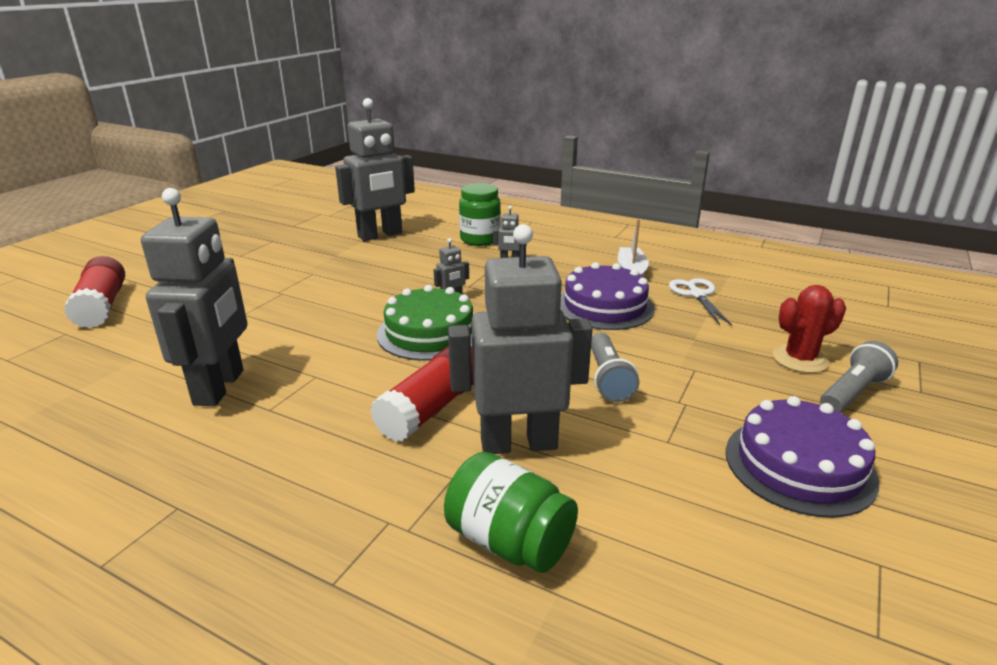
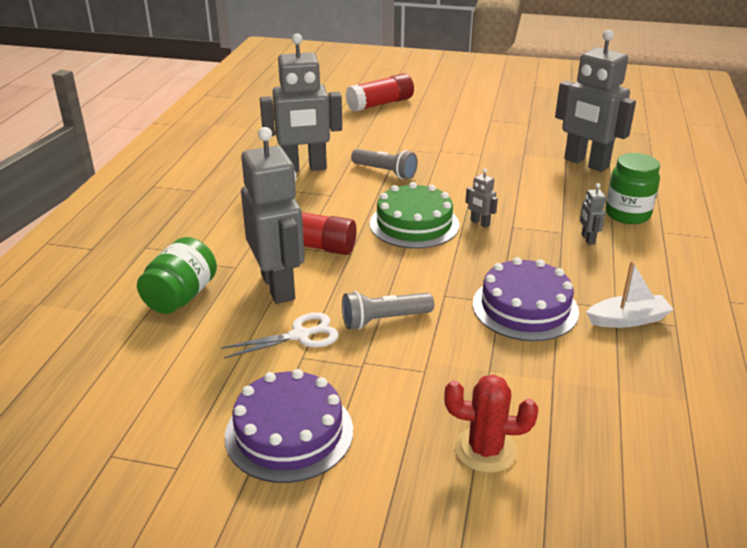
camera: 75 degrees right, 5 degrees up
(697, 295) = (602, 371): white scissors -> white scissors (300, 335)
(800, 359) = (485, 450): red cactus -> red cactus turned 45 degrees counterclockwise
(852, 393) = (429, 486): grey flashlight -> grey flashlight (385, 172)

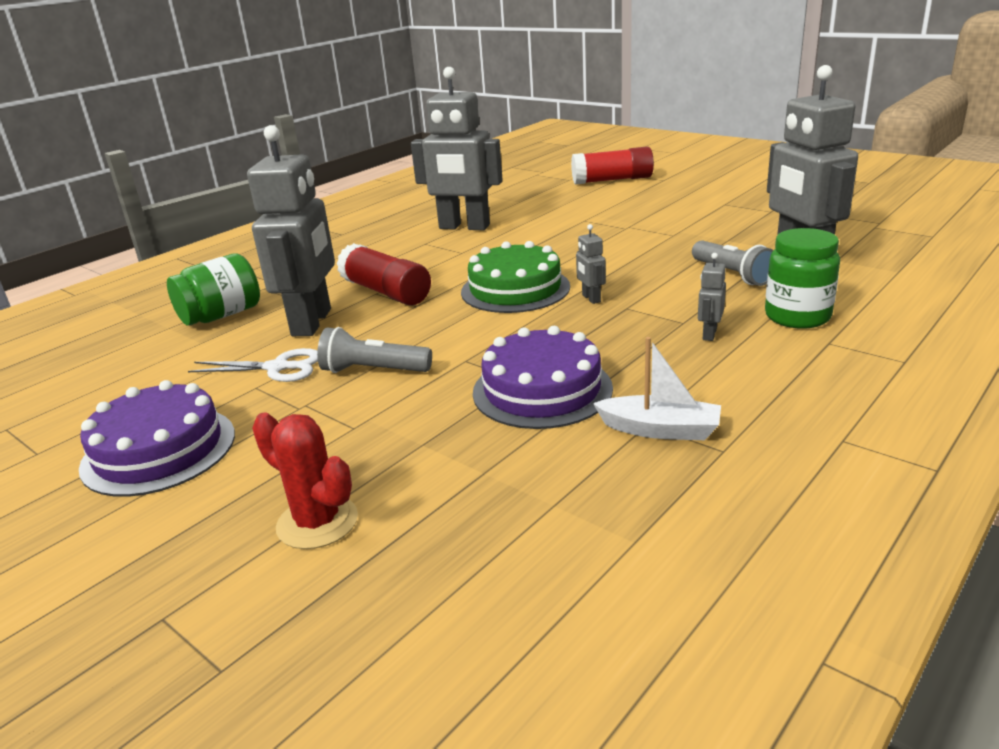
camera: 30 degrees right, 5 degrees down
(385, 172) = (543, 239): grey flashlight -> grey flashlight (732, 274)

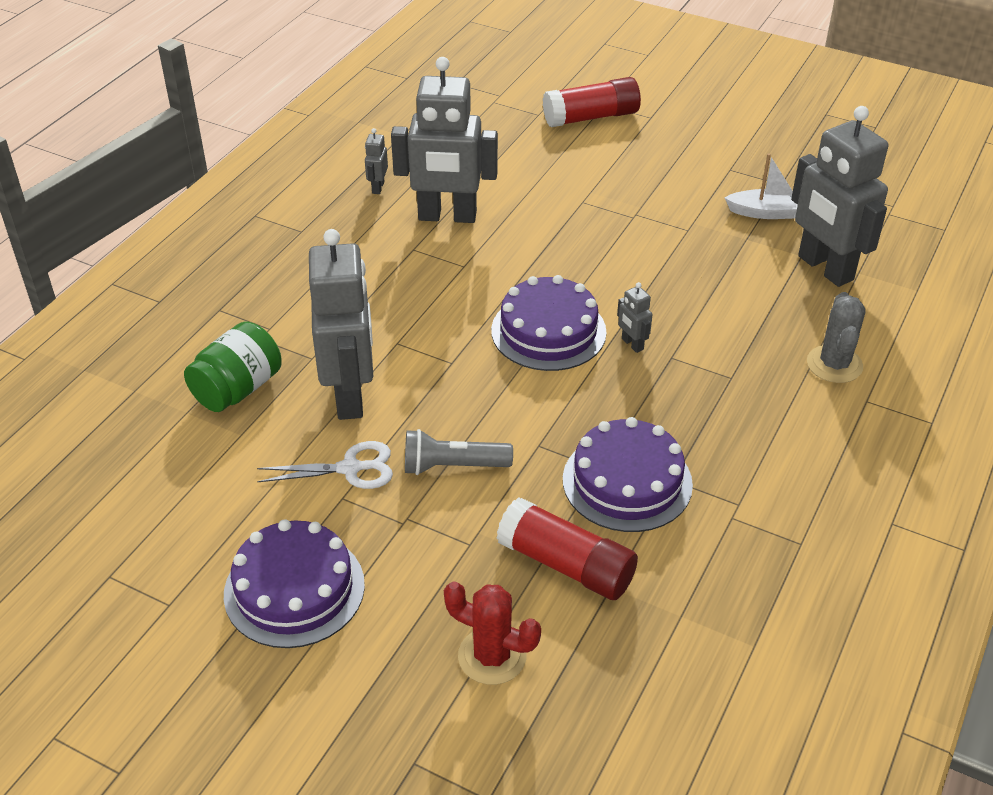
camera: 15 degrees left, 15 degrees up
(386, 292) = (408, 341): red glue stick -> red glue stick (566, 564)
(515, 289) = (548, 331): green cake -> purple cake
(660, 429) = (744, 524): white boat -> white boat (768, 212)
(709, 334) = (759, 394): grey robot -> grey robot (378, 187)
(732, 274) = (763, 300): grey flashlight -> none
(797, 316) = (834, 364): green jar -> grey cactus

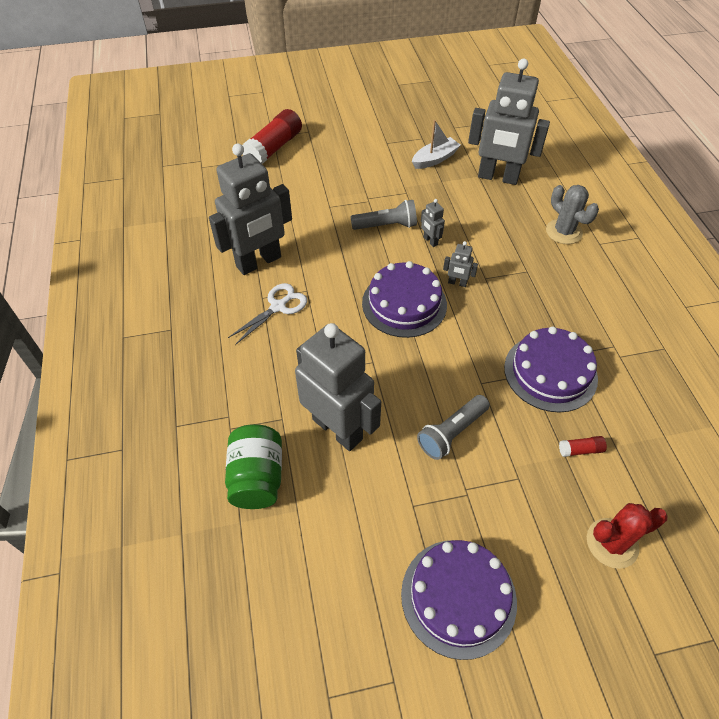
camera: 40 degrees left, 10 degrees up
(350, 468) = (395, 481): white scissors -> white scissors (278, 307)
(378, 187) = (190, 267): grey robot -> grey robot (430, 241)
(566, 564) = (580, 450): red glue stick -> red glue stick, size x0.44
(622, 250) = (386, 225): none -> grey flashlight

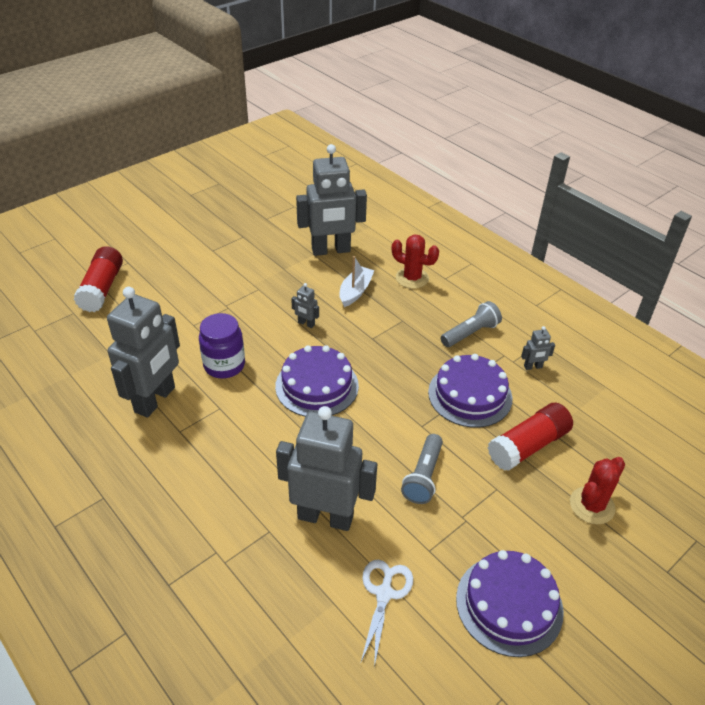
camera: 30 degrees left, 10 degrees down
(257, 477) = (279, 593): green jar -> none
(278, 307) = (201, 433): white scissors -> white scissors (384, 593)
(333, 253) = (224, 365): none -> purple jar
(386, 225) = (258, 324): grey flashlight -> grey flashlight (470, 333)
(435, 159) = (266, 251): white boat -> white boat (355, 291)
(457, 283) = (351, 351): grey robot -> grey robot (533, 367)
(564, 232) = (412, 278): grey cactus -> red cactus
(580, 450) = (528, 446): red glue stick -> red glue stick, size x2.30

